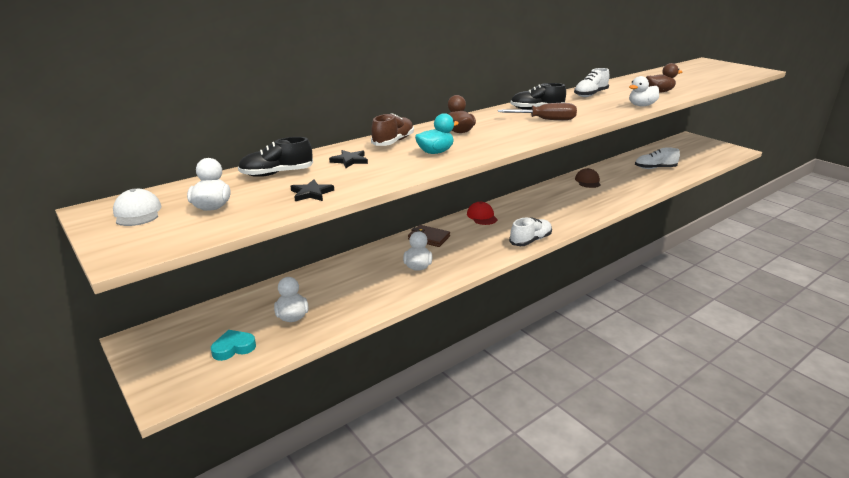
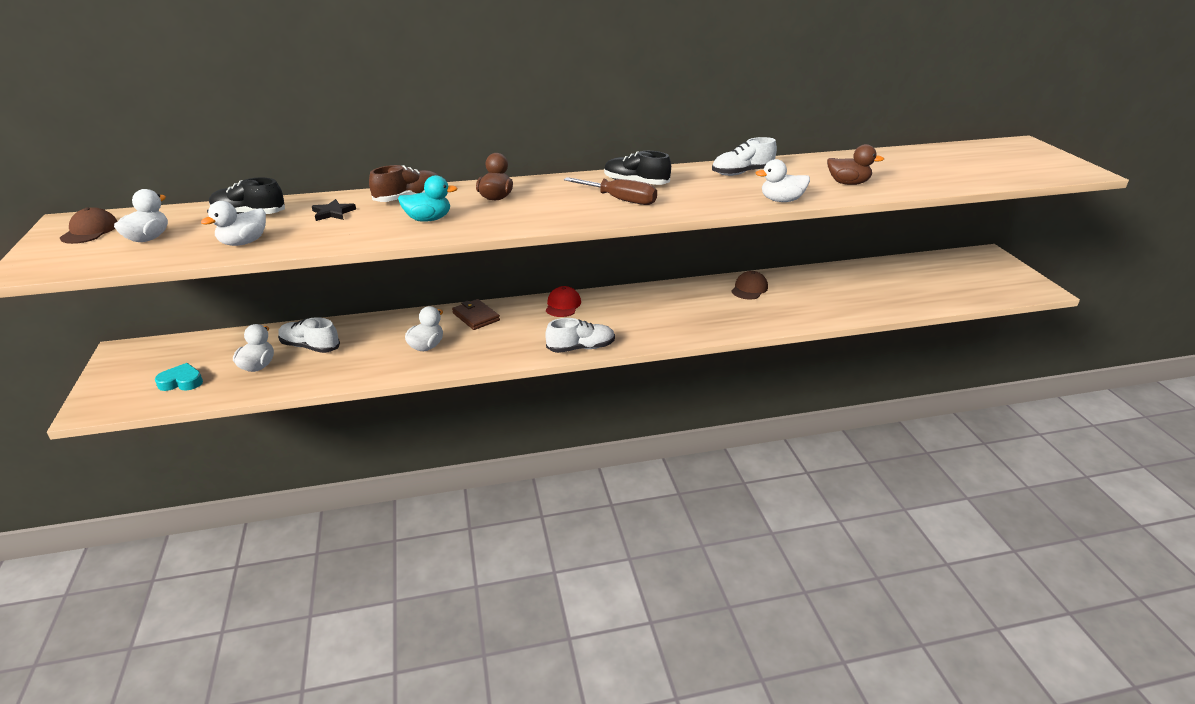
camera: 25 degrees right, 5 degrees up
(137, 212) = (90, 231): white cap -> brown cap
(311, 193) = (244, 242): black star -> white duck
(655, 168) = (868, 290): white shoe -> white shoe (310, 347)

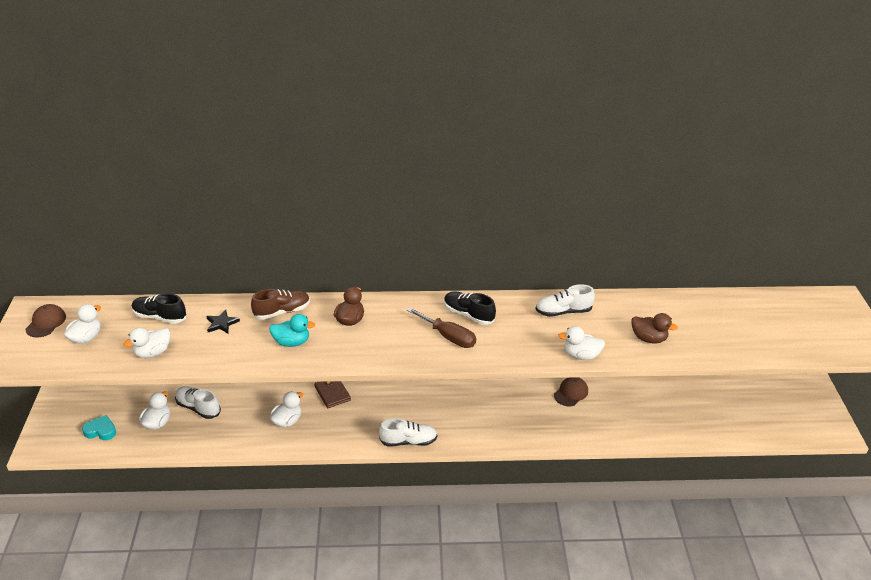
camera: 10 degrees right, 5 degrees up
(563, 305) = (406, 390): red cap -> none

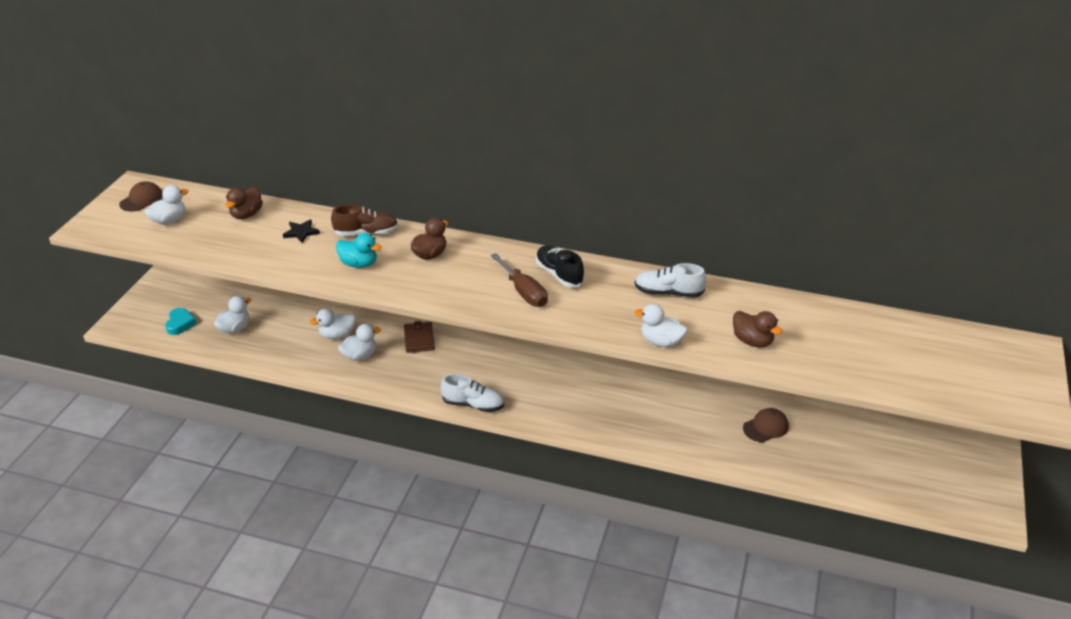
camera: 20 degrees right, 0 degrees up
(101, 431) = (180, 324): turquoise heart -> turquoise heart turned 60 degrees clockwise
(153, 353) = (221, 246): white duck -> white duck (337, 335)
(160, 317) = (246, 215): black shoe -> brown duck
(198, 408) = (280, 323): white shoe -> none
(571, 393) = (680, 397): brown cap -> brown cap (765, 427)

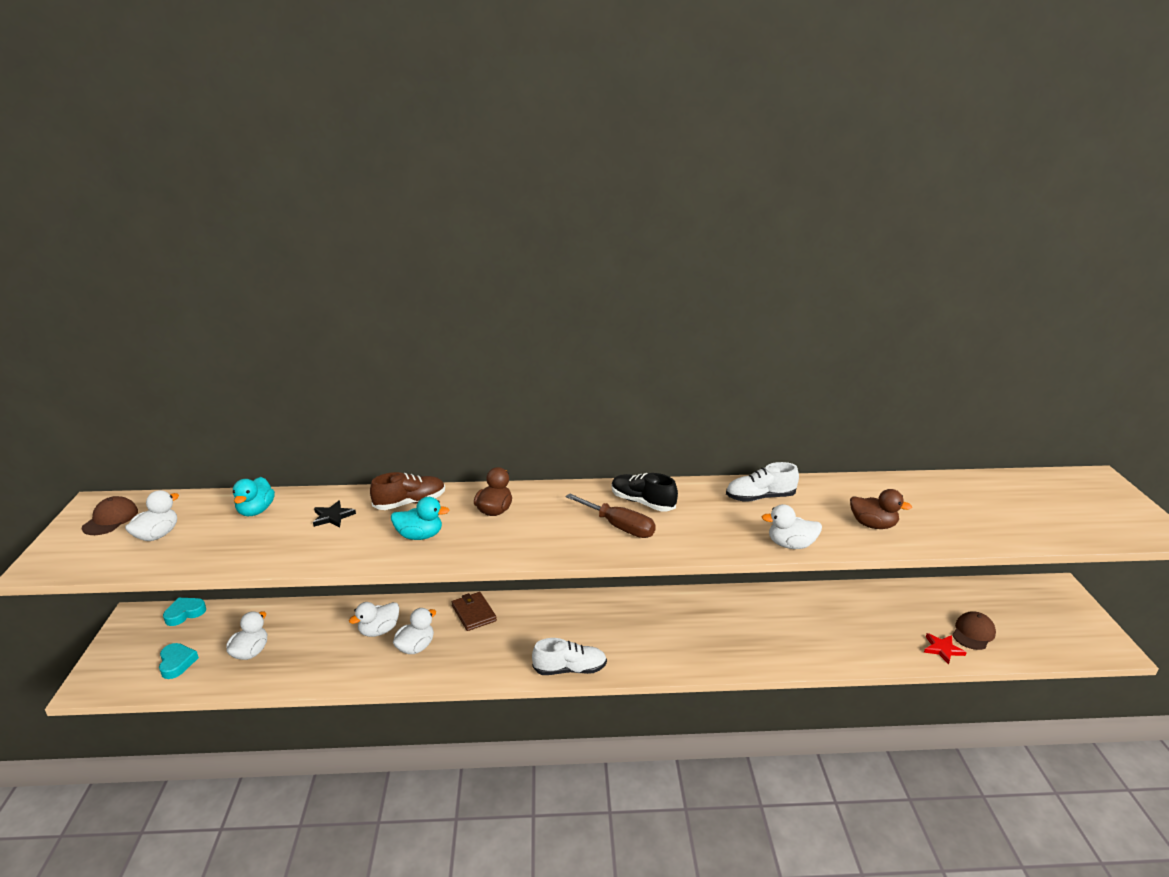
camera: 20 degrees left, 10 degrees down
(198, 285) = (185, 613): none -> turquoise heart
(246, 215) = (256, 511): brown duck -> turquoise duck
(765, 427) = (864, 617): brown cap -> brown cap (973, 633)
(819, 474) = (942, 649): none -> red star

